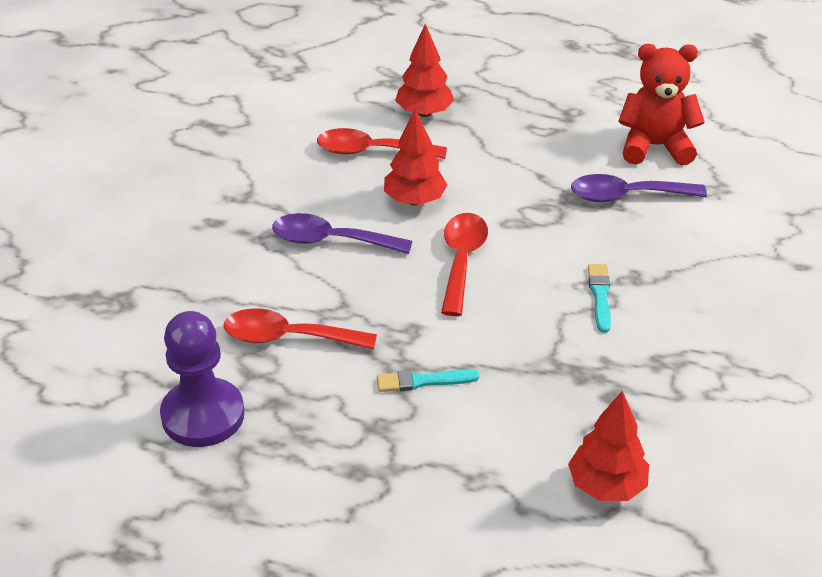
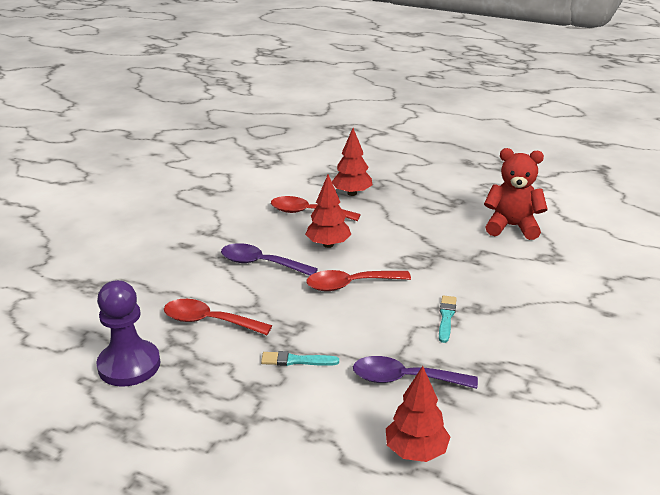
camera: 10 degrees right, 10 degrees down
(462, 260) = (350, 285): red spoon -> red spoon turned 120 degrees counterclockwise
(626, 196) = (483, 255): purple spoon -> purple spoon (404, 379)

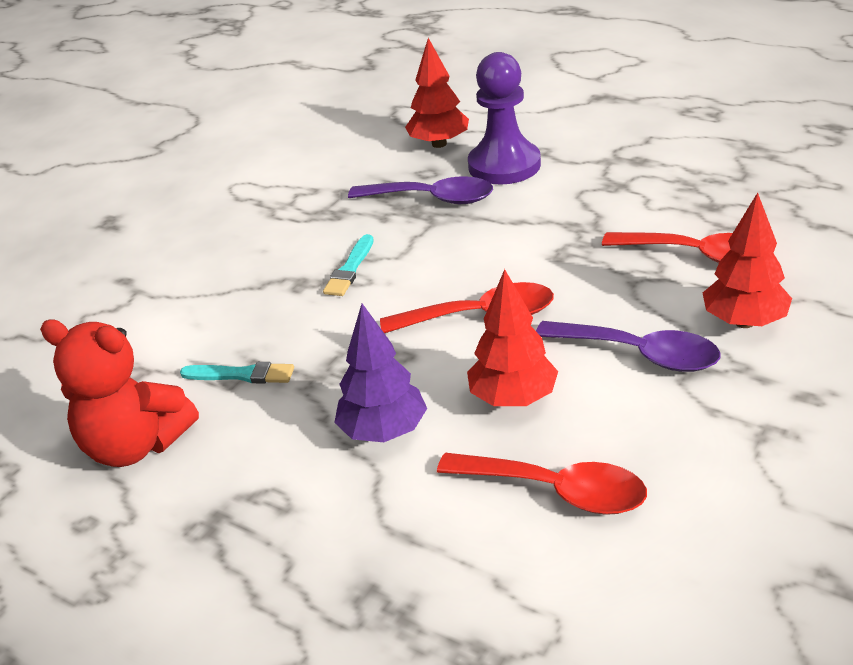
camera: 170 degrees left, 5 degrees up
(129, 365) = (784, 201): purple pawn -> purple pawn (504, 166)
(296, 360) = (563, 212): turquoise brush -> turquoise brush (242, 375)
(352, 193) = (444, 563): red tree -> red tree (744, 322)
(390, 232) = (384, 432): none -> purple tree

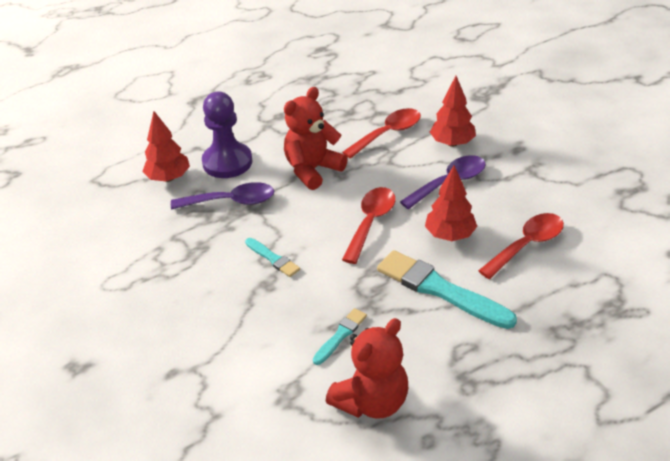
camera: 65 degrees left, 5 degrees up
(384, 432) = (440, 290): purple tree -> turquoise brush
(432, 199) = (231, 201): purple spoon -> purple spoon turned 45 degrees clockwise
(550, 228) = (312, 170): none -> red teddy bear

